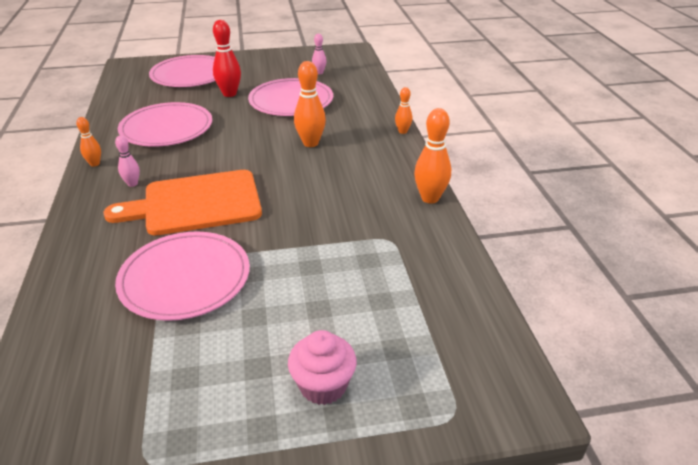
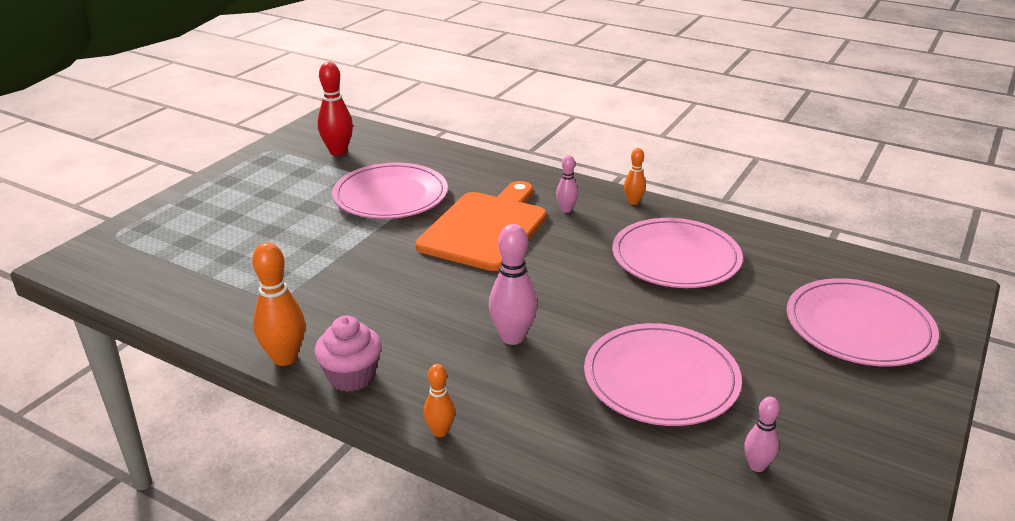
camera: 130 degrees right, 5 degrees down
(229, 94) = (743, 335): red bowling pin -> red bowling pin (338, 151)
(310, 143) = (512, 337): orange bowling pin -> pink bowling pin
(323, 385) = (215, 206): pink cupcake -> pink cupcake (351, 376)

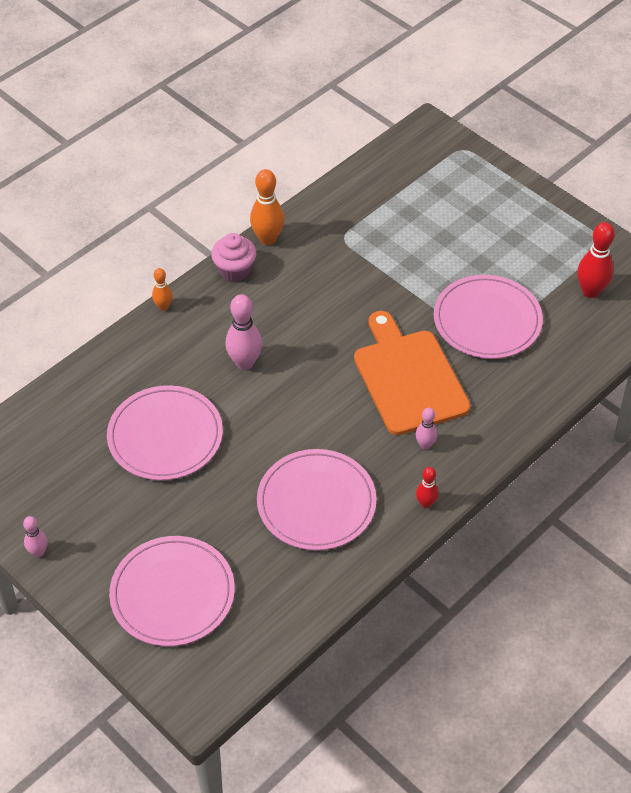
camera: 105 degrees right, 20 degrees up
(486, 228) = (408, 378): orange cutting board -> orange cutting board turned 150 degrees counterclockwise
(633, 202) = (426, 503): orange bowling pin -> red bowling pin
(757, 466) = (64, 457): pink bowling pin -> pink bowling pin (38, 552)

